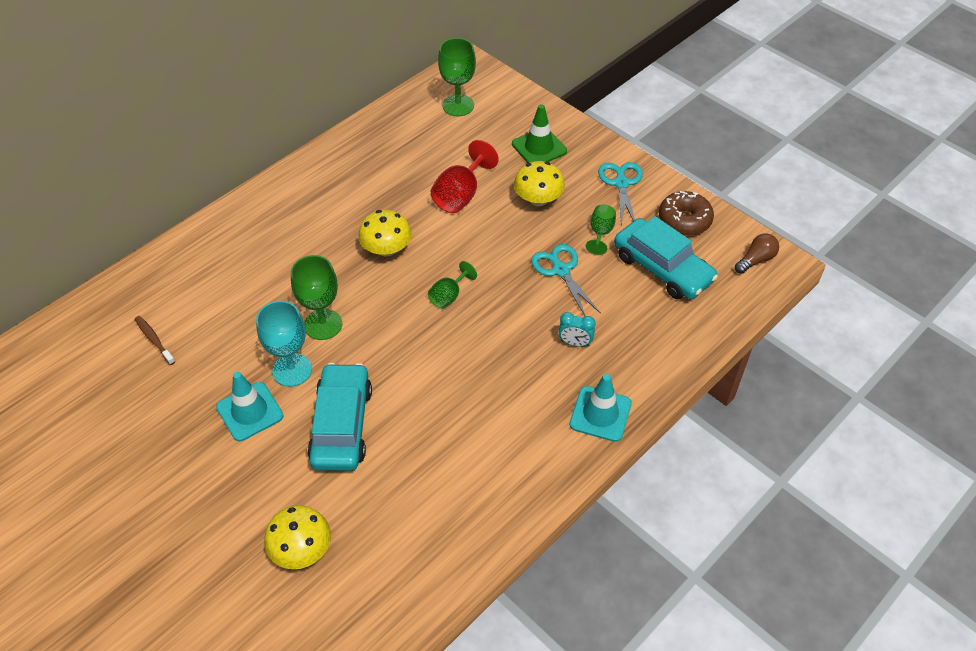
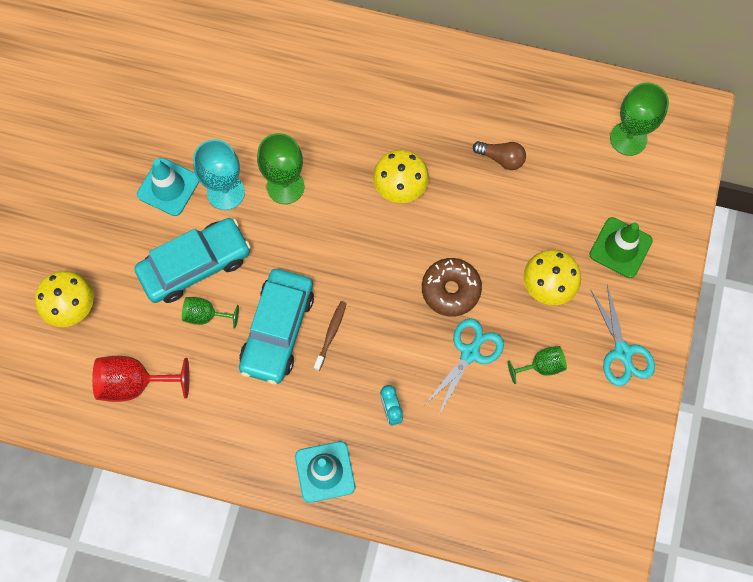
camera: 60 degrees right, 20 degrees up
(154, 340) = (194, 68): brown toothbrush -> brown toothbrush (331, 334)
(449, 296) = (378, 271): green goblet -> green goblet (205, 315)
(460, 195) = (507, 211): red goblet -> red goblet (135, 383)
(621, 183) = (623, 353): turquoise scissors -> turquoise scissors turned 105 degrees clockwise
(662, 268) = (532, 447): turquoise car -> turquoise car (277, 330)
(684, 220) = (611, 439): brown donut -> brown donut (450, 290)
(756, 260) = (600, 535): brown light bulb -> brown light bulb (501, 158)

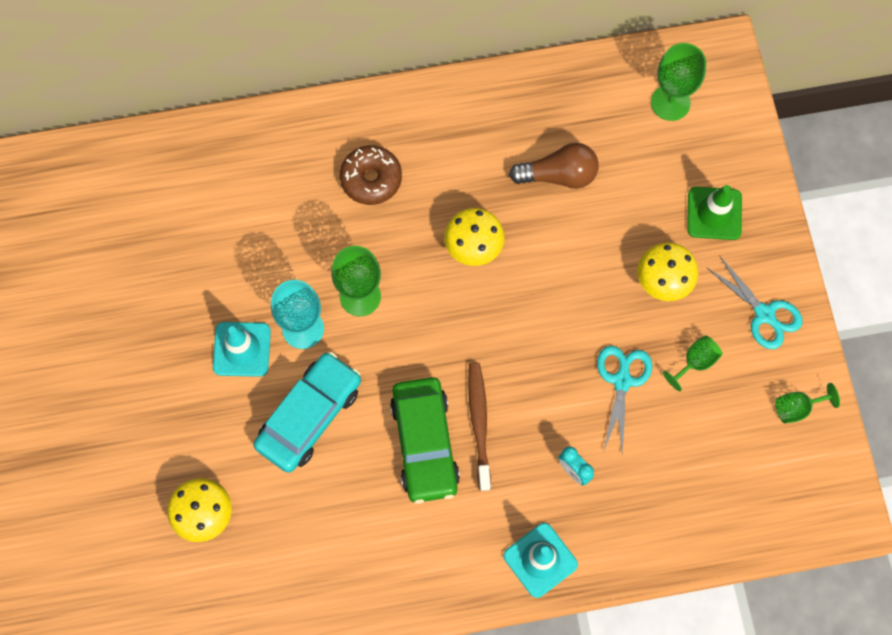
camera: 25 degrees left, 0 degrees up
(135, 383) = (309, 561): red goblet -> none
(205, 315) = (345, 461): green goblet -> green goblet (797, 408)
(277, 330) = (424, 443): turquoise car -> green car
(331, 334) = (479, 423): brown toothbrush -> brown toothbrush, size x1.61
(450, 290) = (573, 327): brown donut -> brown donut (371, 179)
(501, 158) = (558, 175): brown light bulb -> brown light bulb, size x1.50

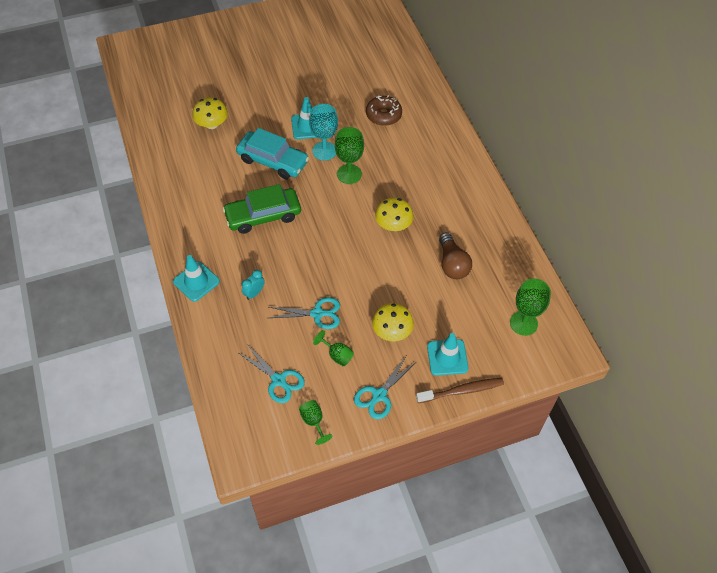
camera: 80 degrees right, 15 degrees down
(371, 179) = (425, 169): brown donut -> brown donut (383, 115)
(479, 423) = (278, 241): brown toothbrush -> brown toothbrush (462, 391)
(714, 213) = (447, 357): green traffic cone -> turquoise traffic cone
(728, 449) = (279, 380): none -> turquoise scissors

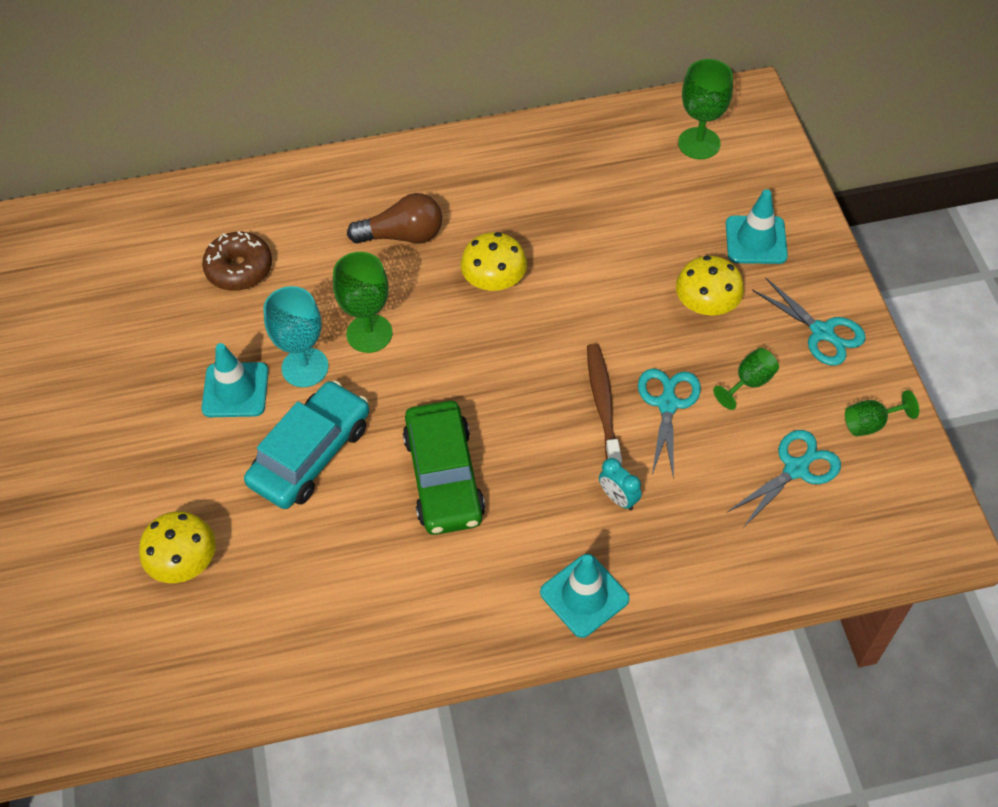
camera: 80 degrees left, 0 degrees up
(452, 264) = (584, 212): brown light bulb -> brown light bulb (402, 235)
(462, 391) = (813, 230): brown toothbrush -> brown toothbrush (603, 405)

